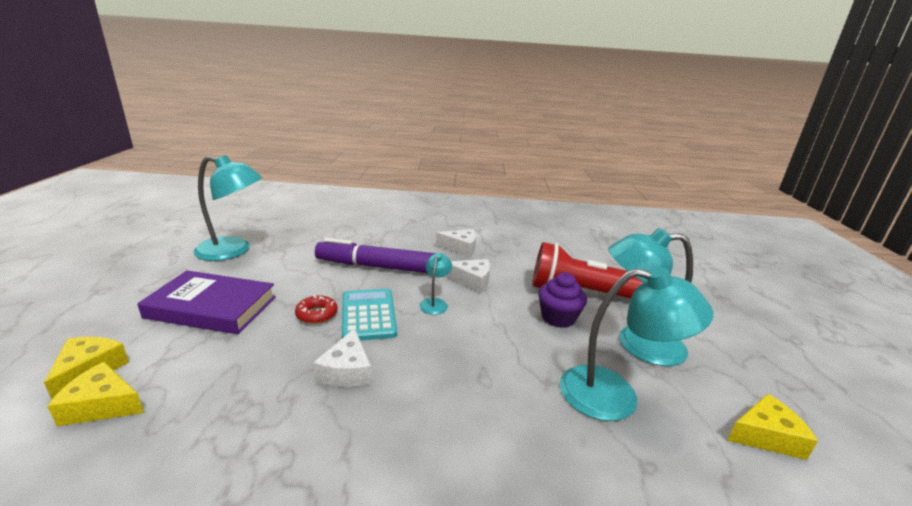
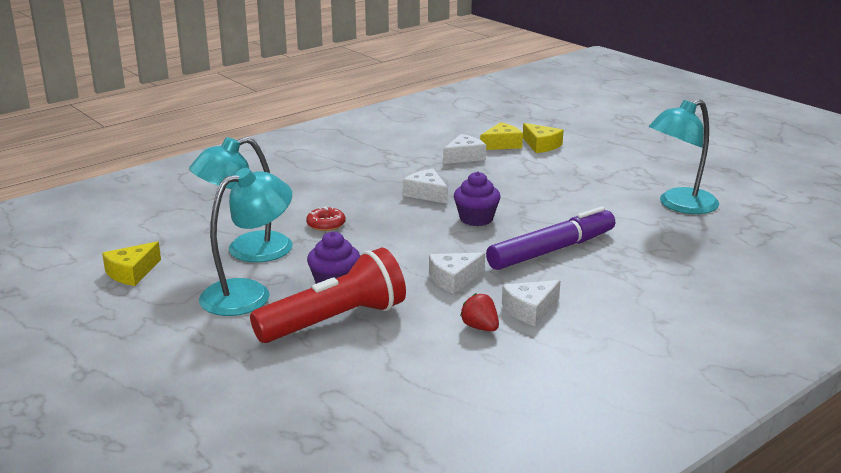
camera: 140 degrees right, 0 degrees up
(187, 410) = (464, 157): none -> white cheese
(212, 307) = (573, 179): purple book -> none
(317, 314) = (507, 204): red donut -> red donut (326, 224)
(368, 315) = (476, 219): turquoise calculator -> purple cupcake
(435, 303) = (448, 247): turquoise lamp -> none
(501, 253) = (480, 327): none -> red strawberry

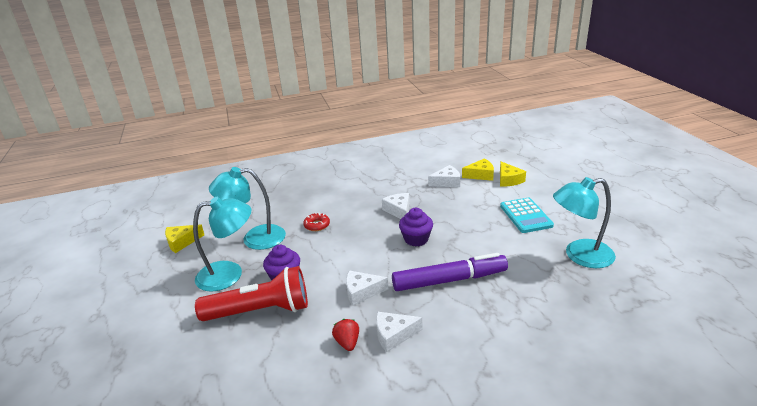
camera: 25 degrees right, 5 degrees up
(590, 177) = (526, 216): none -> turquoise calculator

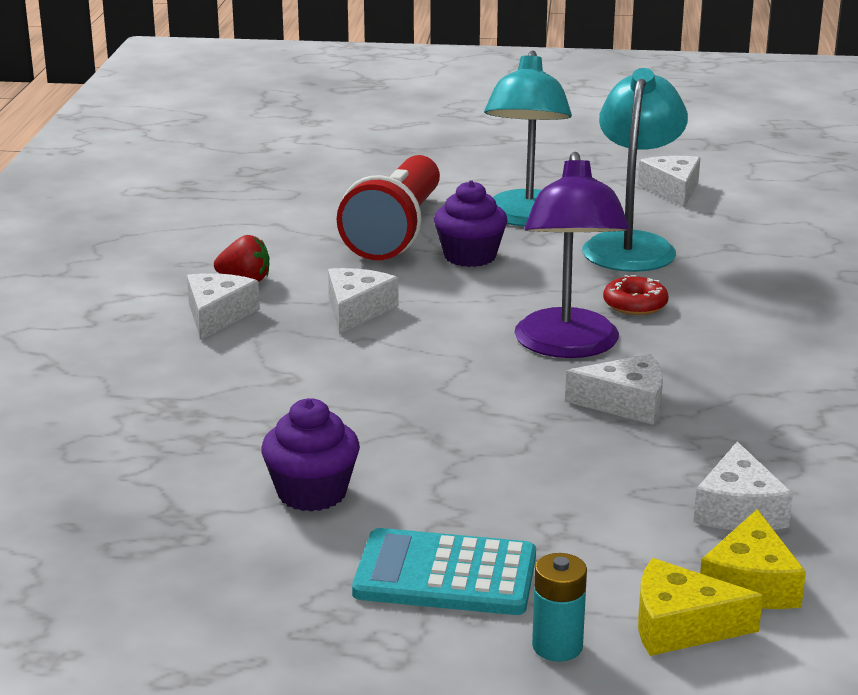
camera: 110 degrees right, 5 degrees down
(181, 242) = (672, 190): yellow cheese -> white cheese
(363, 231) = (568, 346): none -> purple lamp
(416, 239) = (478, 396): purple cupcake -> purple cupcake (312, 493)
(449, 280) = (298, 395): purple marker -> none
(536, 193) = (557, 646): none -> turquoise battery
(580, 255) = (200, 583): turquoise lamp -> none

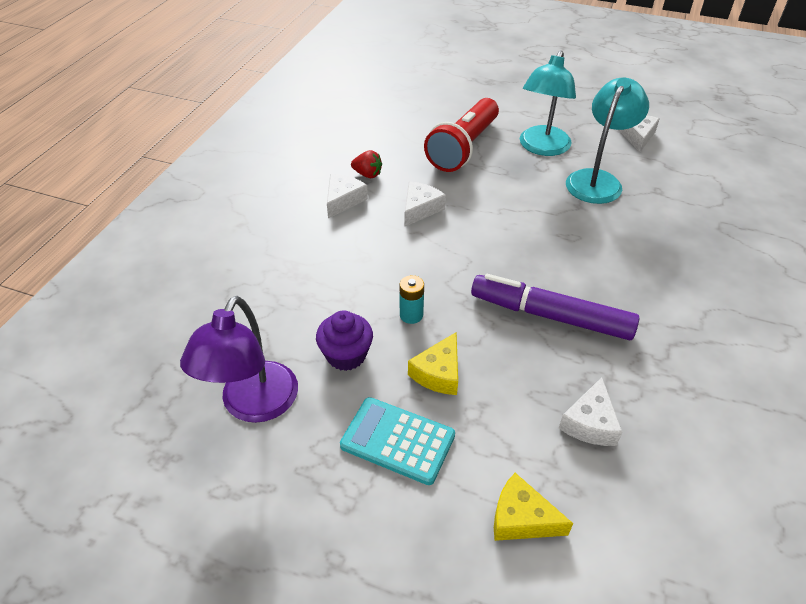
camera: 15 degrees right, 20 degrees up
(470, 256) = (499, 175): purple cupcake -> none
(557, 646) = (442, 518): turquoise battery -> turquoise battery (411, 315)
(568, 346) = (531, 260): purple lamp -> purple lamp (253, 405)
(626, 403) = (550, 315): white cheese -> purple marker
(635, 304) = (583, 231): red donut -> none
(750, 583) = (576, 491): yellow cheese -> yellow cheese (438, 373)

